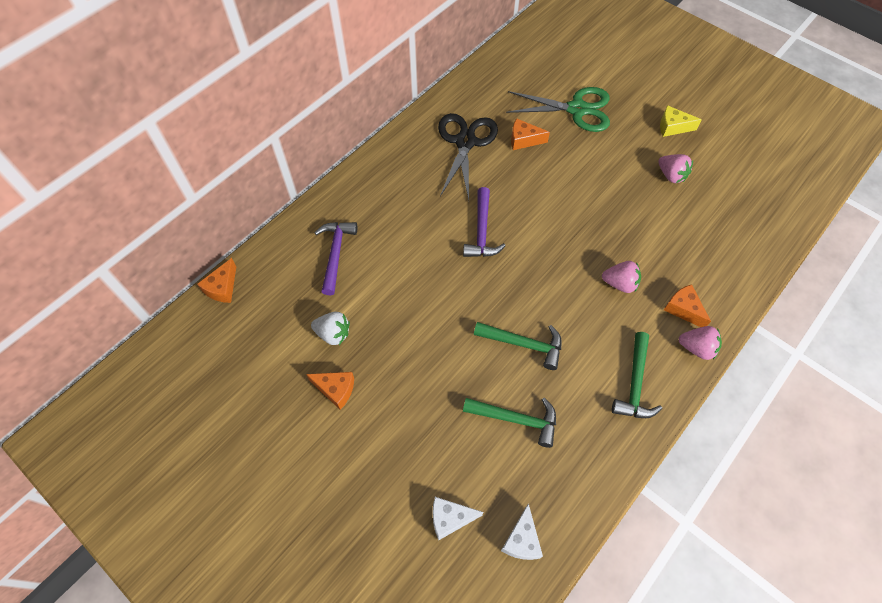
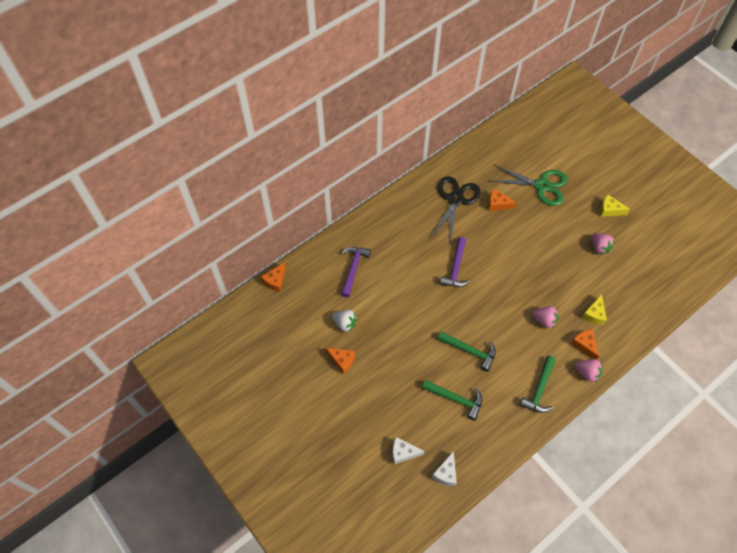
camera: 10 degrees right, 0 degrees up
(686, 264) = (594, 314): none -> yellow cheese

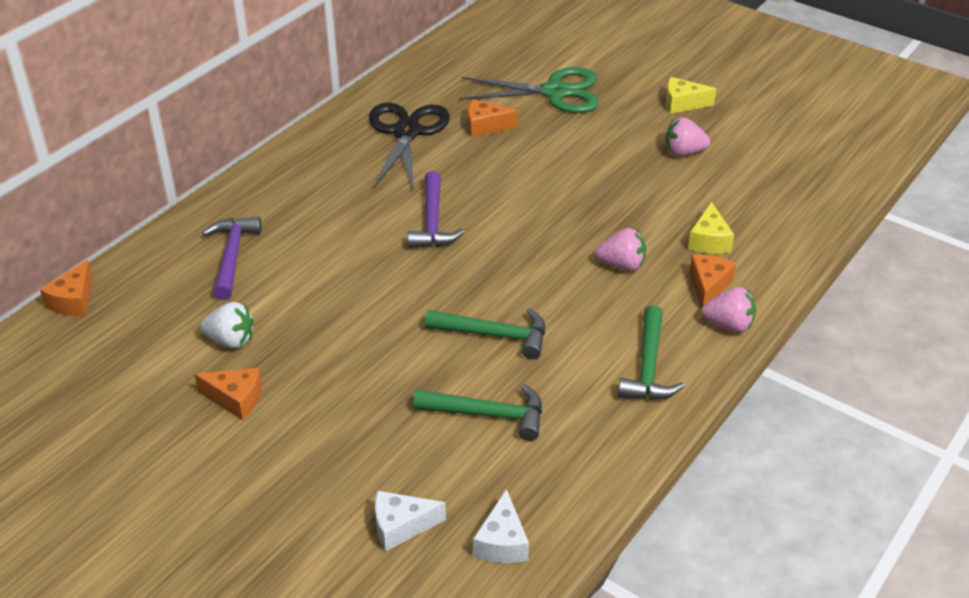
camera: 15 degrees left, 20 degrees down
(584, 345) = (708, 286): orange cheese -> orange cheese turned 60 degrees clockwise
(599, 247) = (683, 152): pink strawberry -> pink strawberry turned 135 degrees clockwise

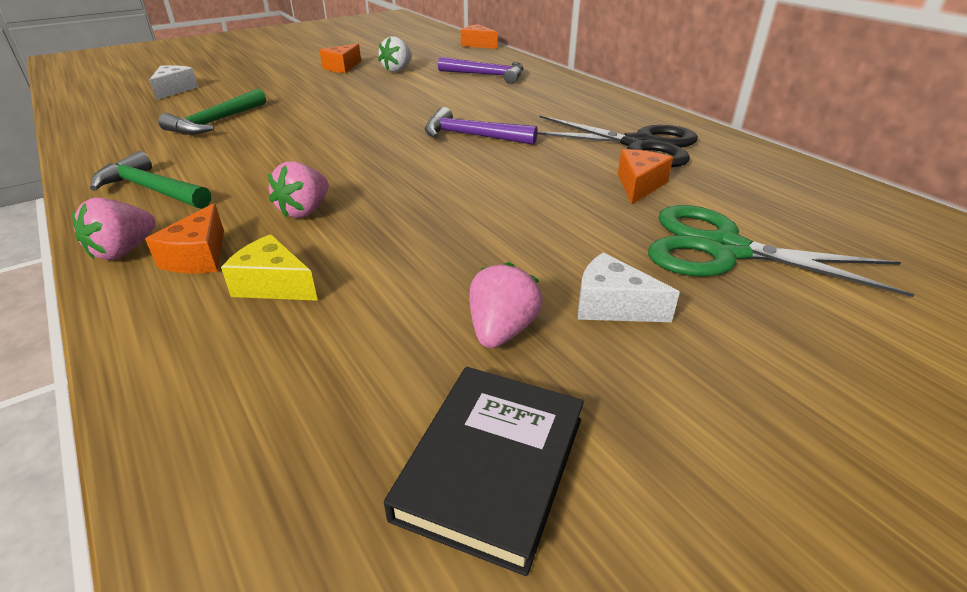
camera: 110 degrees right, 5 degrees down
(494, 335) = (292, 136): green hammer -> none
(502, 542) = (109, 110): white cheese -> white cheese (612, 306)
(555, 92) = (724, 249): green scissors -> green scissors turned 90 degrees clockwise
(682, 104) = (668, 383): yellow cheese -> none
(708, 286) = (198, 257): orange cheese -> orange cheese turned 60 degrees clockwise
(762, 139) = (491, 466): none -> black book

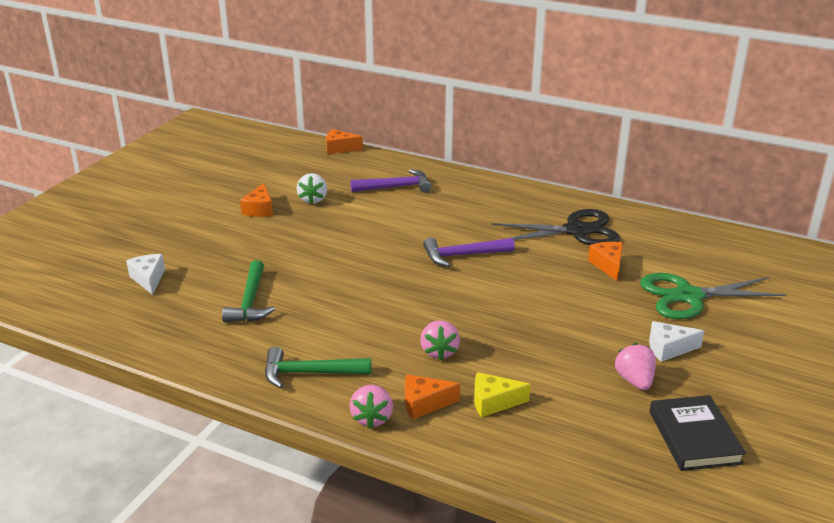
camera: 30 degrees left, 5 degrees down
(198, 257) = (424, 404): orange cheese -> orange cheese turned 105 degrees clockwise

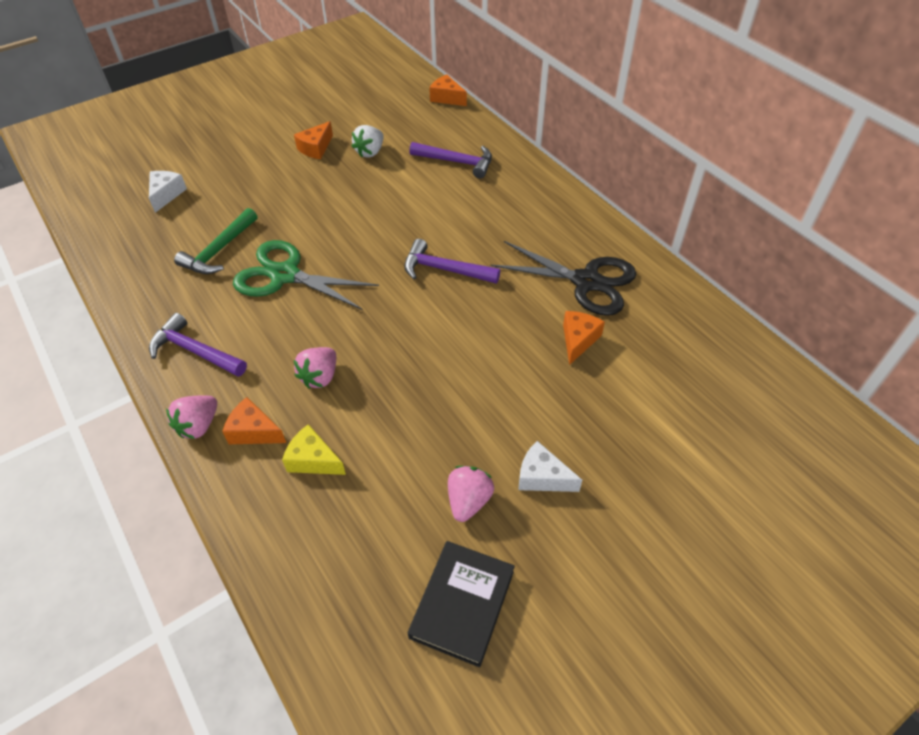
camera: 30 degrees right, 20 degrees up
(310, 373) = (195, 351): green hammer -> purple hammer
(688, 296) = (629, 418): green scissors -> green scissors (285, 275)

